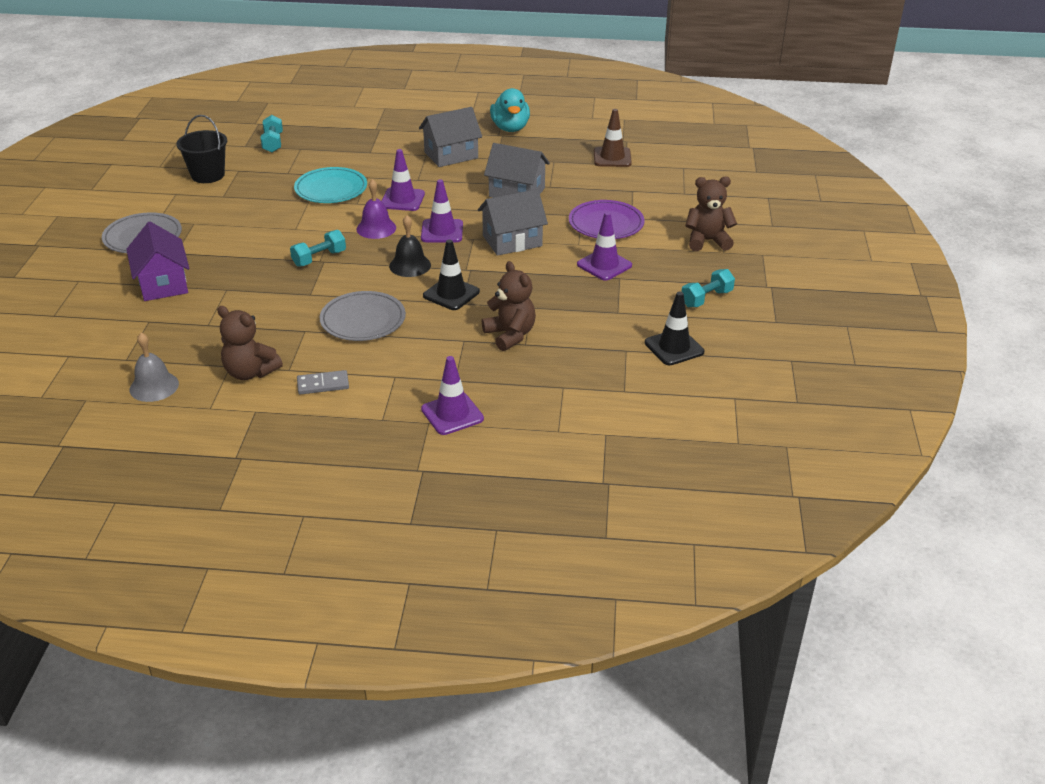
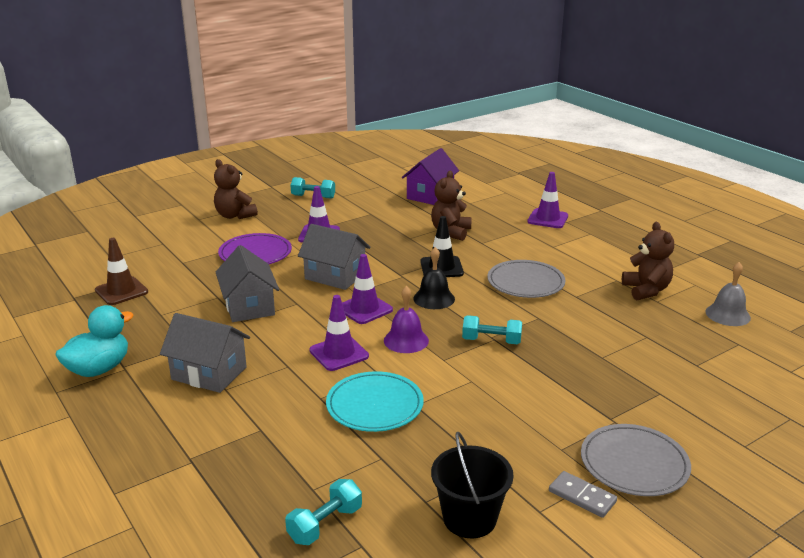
camera: 130 degrees left, 10 degrees down
(163, 284) = (656, 393): purple house -> purple house (430, 195)
(323, 384) = (604, 262): grey domino -> grey domino (582, 496)
(674, 347) = (381, 190): black traffic cone -> none

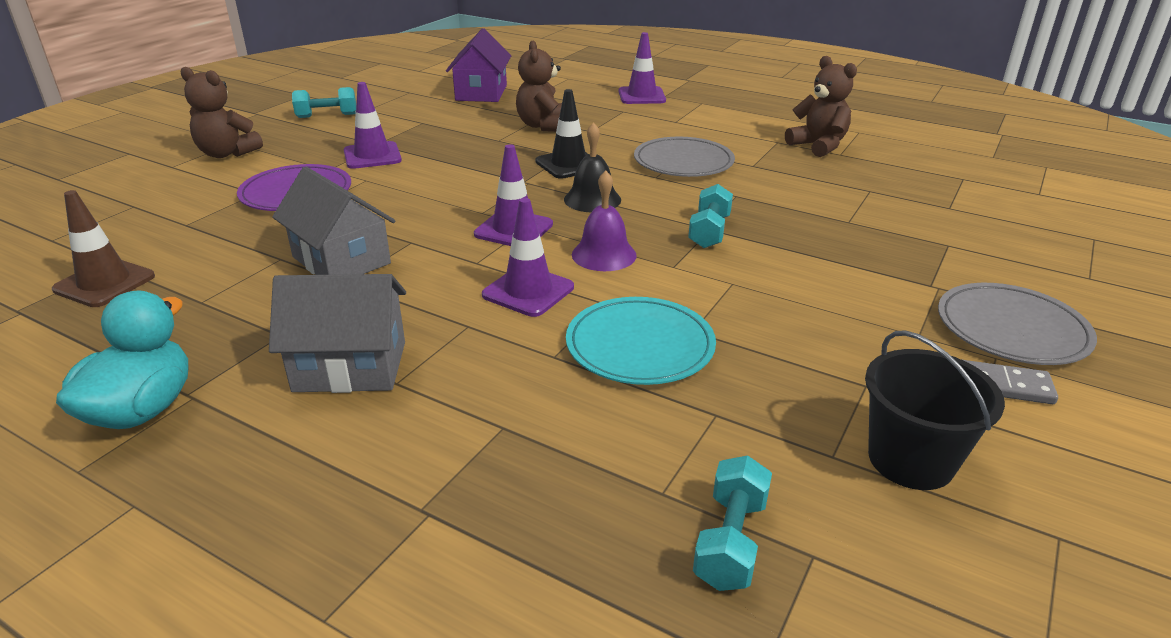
camera: 25 degrees left, 5 degrees up
(335, 276) = (437, 199): grey house -> none
(491, 341) = (709, 232): turquoise dumbbell -> turquoise dumbbell turned 60 degrees counterclockwise
(727, 314) = (921, 153): grey bell -> none

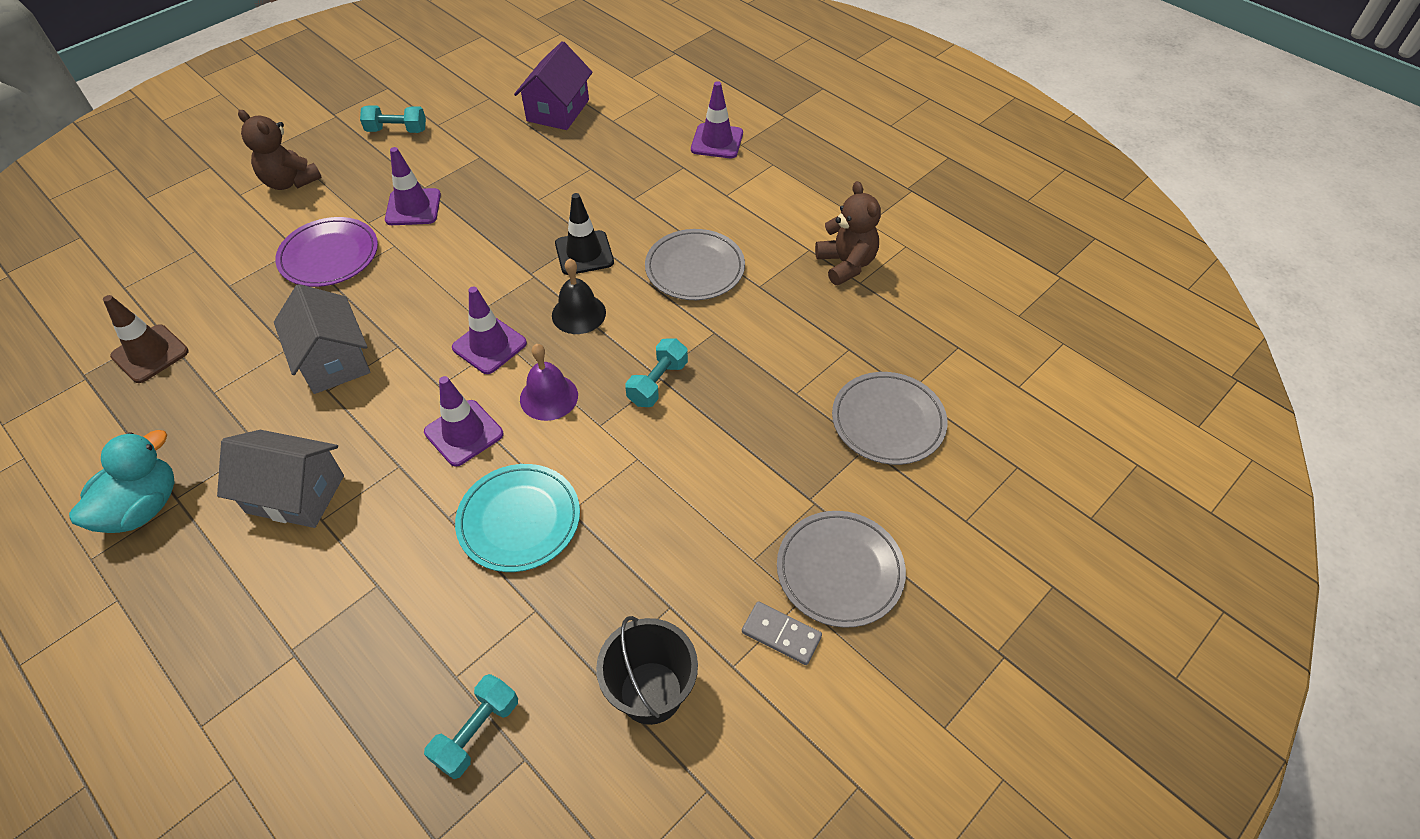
camera: 15 degrees right, 20 degrees up
(543, 126) = (591, 182): brown teddy bear -> none
(950, 227) = (888, 421): none -> grey plate

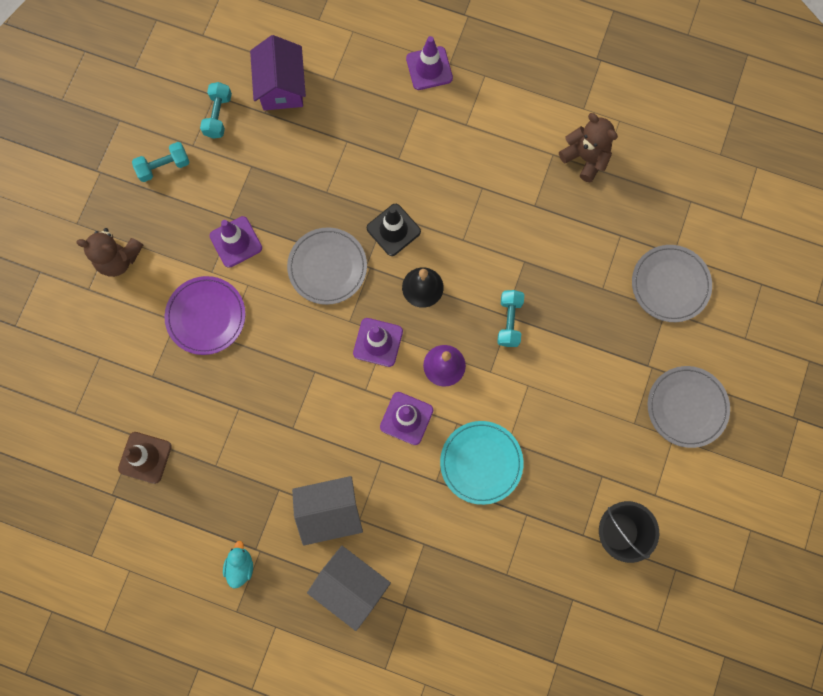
camera: 25 degrees left, 25 degrees up
(143, 508) = (240, 565): turquoise duck -> turquoise duck, size x0.59
(333, 360) = (278, 403): grey house -> grey house (351, 586)
(477, 732) = (538, 598): turquoise dumbbell -> turquoise dumbbell (218, 115)
(695, 268) = (481, 209): grey plate -> grey plate (327, 267)
(781, 634) = (672, 463): grey domino -> none

